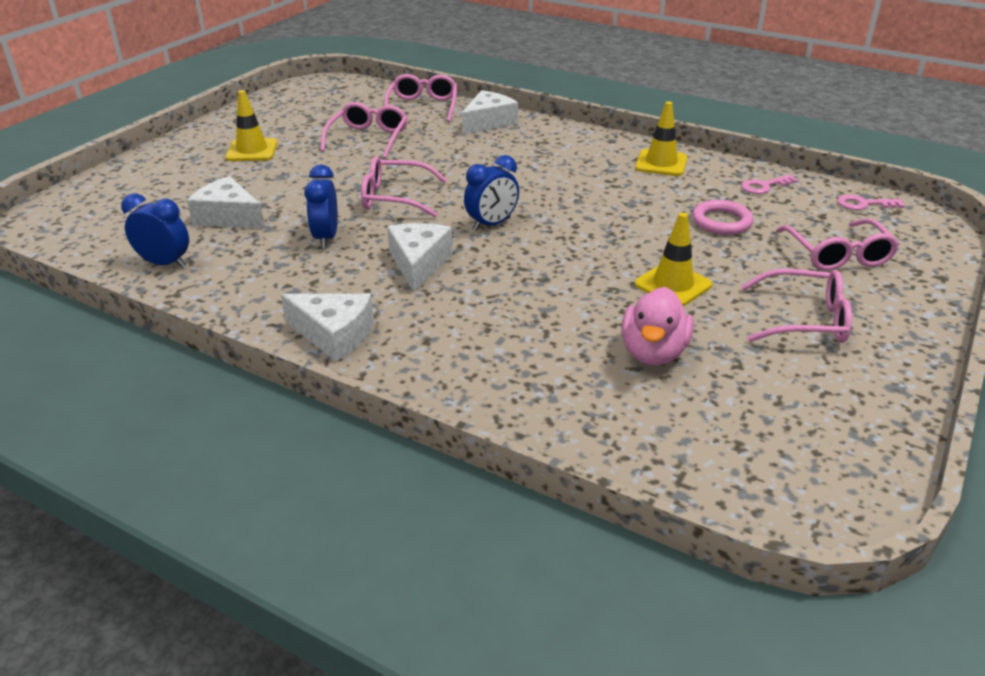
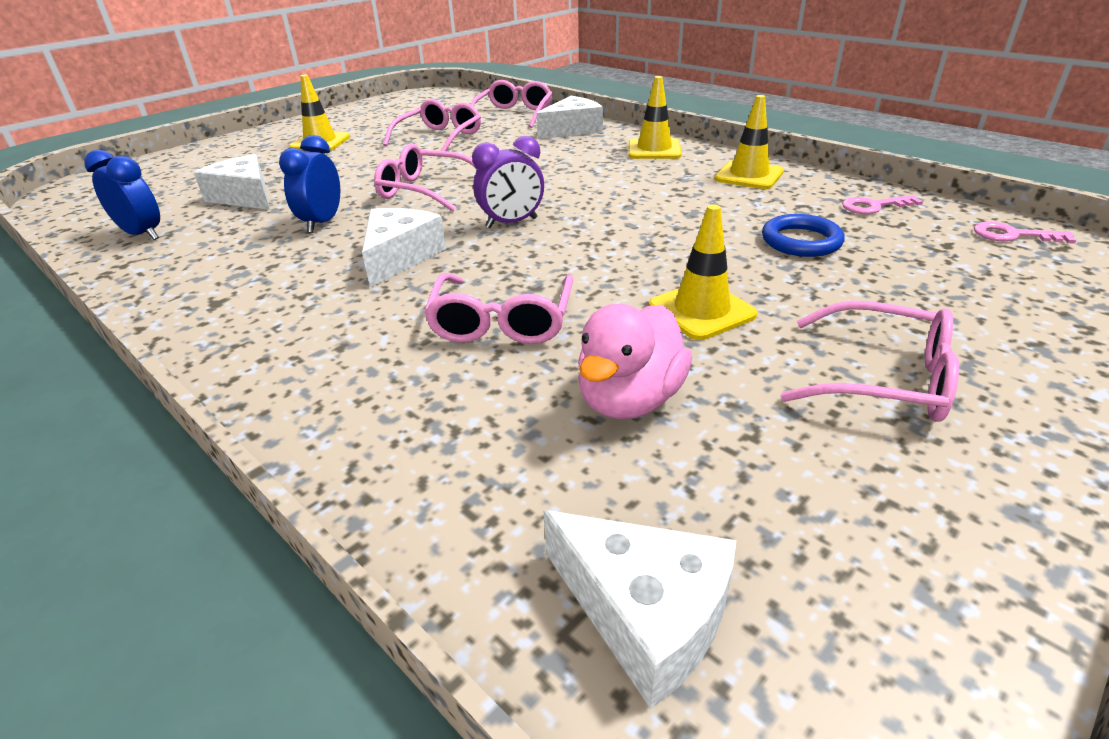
camera: 15 degrees right, 0 degrees up
(334, 335) = (241, 326): white cheese -> white cheese (644, 613)
(492, 224) = (512, 223): blue clock -> purple clock
(572, 141) = (654, 150): none -> yellow traffic cone
(721, 222) = (801, 241): pink ring -> blue ring
(837, 255) = (959, 294): pink glasses -> pink glasses (502, 322)

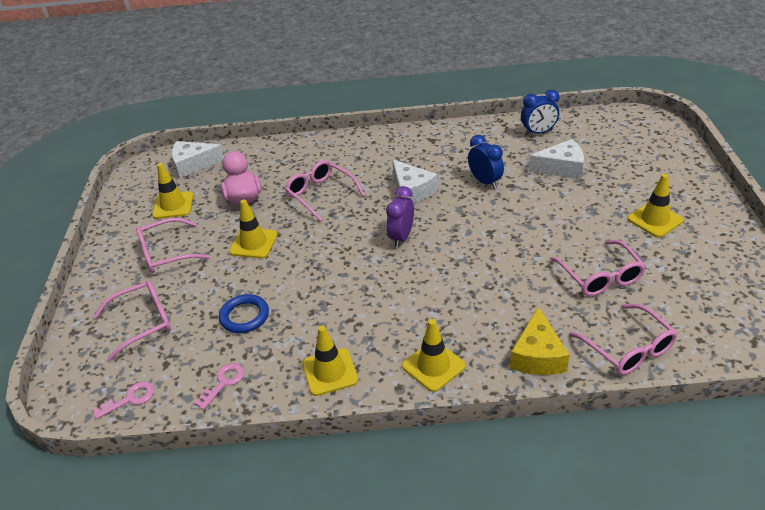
camera: 135 degrees right, 5 degrees up
(425, 190) = (490, 228): pink glasses -> pink glasses (143, 322)
(572, 130) = (537, 355): white cheese -> yellow cheese
(805, 490) = (173, 205): none -> yellow traffic cone

